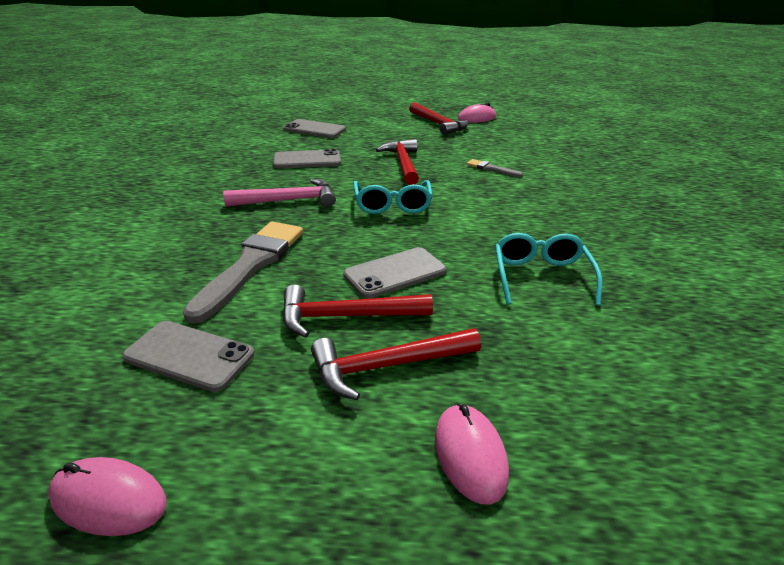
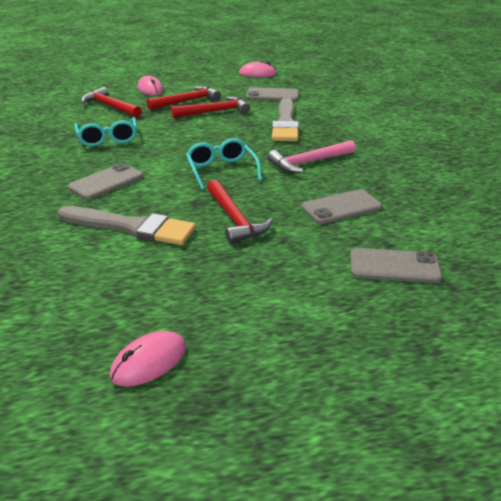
camera: 165 degrees right, 0 degrees up
(395, 273) = (198, 130): grey phone -> grey phone (106, 182)
(438, 124) = (217, 321): red hammer -> red hammer (110, 106)
(491, 169) = (131, 227): grey brush -> grey brush, size x2.14

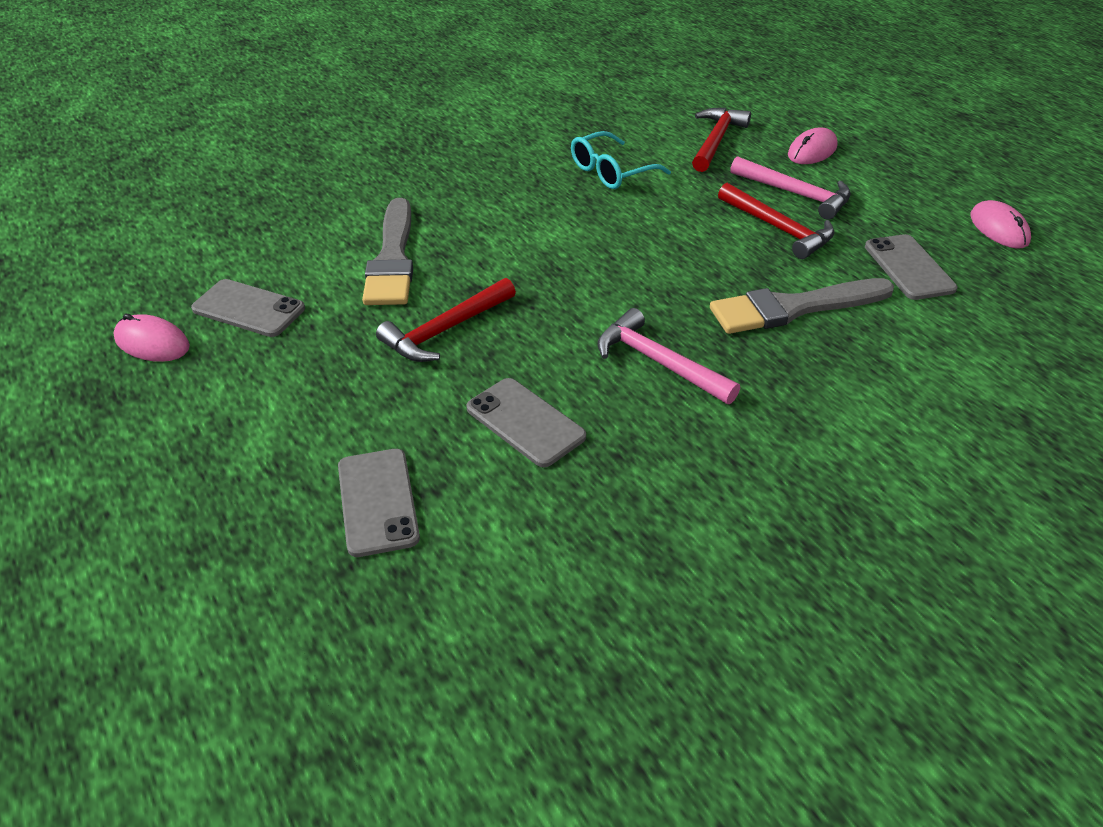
camera: 70 degrees right, 10 degrees up
(106, 182) = (491, 208): grey phone -> grey phone (248, 309)
(187, 101) = (795, 194): red hammer -> pink hammer
(221, 170) = (577, 286): turquoise glasses -> none

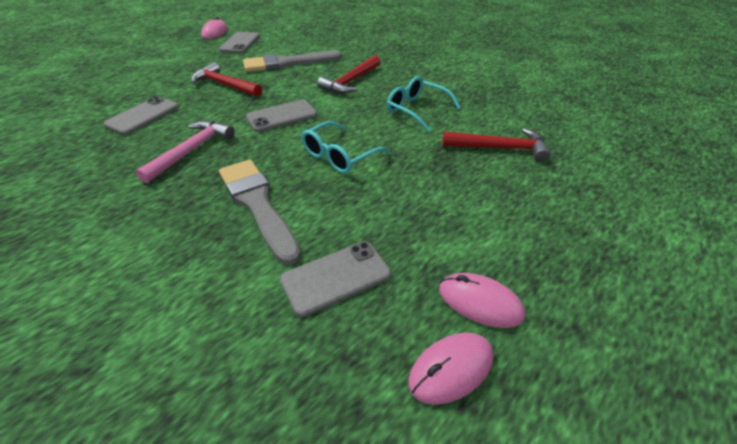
camera: 75 degrees right, 0 degrees up
(378, 502) = (96, 90): grey phone -> grey phone (281, 116)
(705, 242) = (339, 156): none -> turquoise glasses
(778, 228) = (373, 190): red hammer -> red hammer (351, 81)
(795, 194) = (437, 196): pink hammer -> none
(812, 151) = (527, 203): pink mouse -> pink mouse (480, 302)

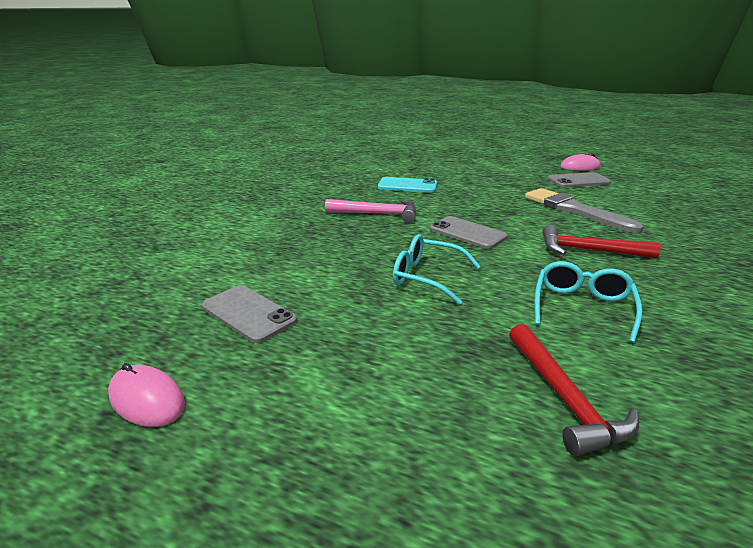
camera: 70 degrees right, 15 degrees down
(143, 116) = (407, 186): grey phone -> turquoise phone
(225, 85) = (490, 197): red hammer -> none
(258, 204) = (325, 257): grey brush -> none
(480, 302) = (233, 410): pink mouse -> none

